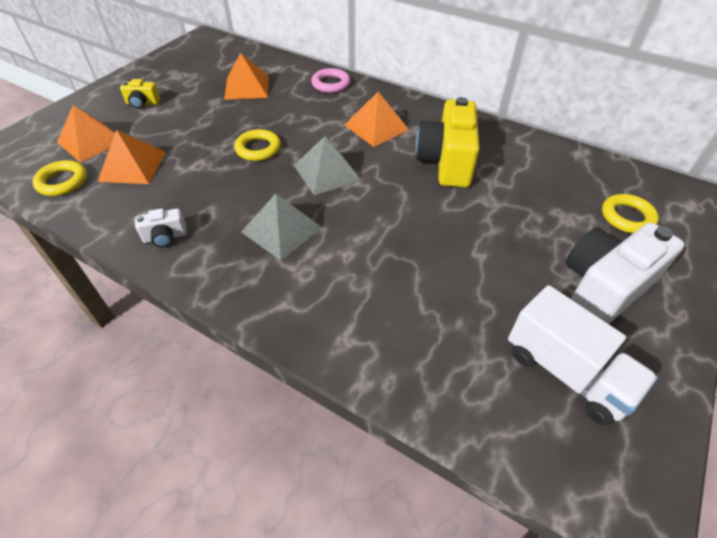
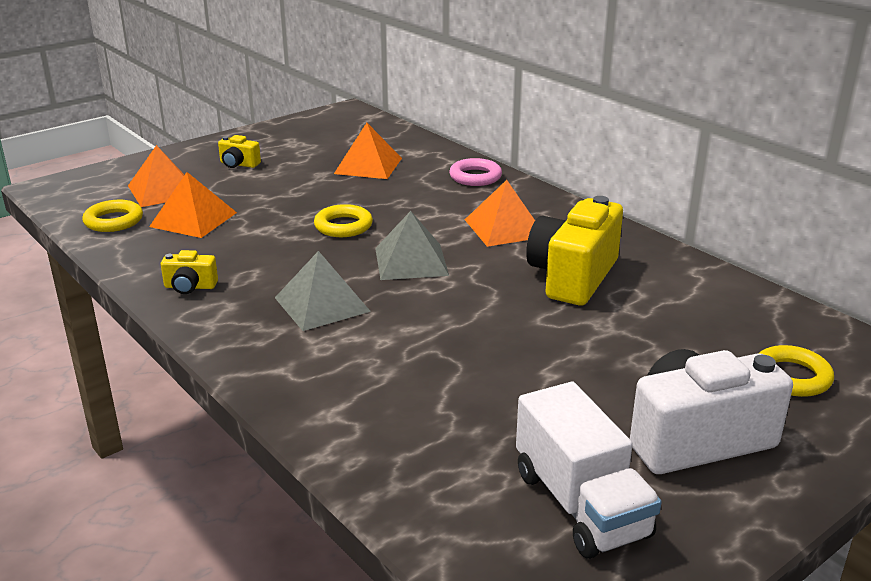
camera: 20 degrees right, 20 degrees down
(165, 237) = (190, 287): white camera -> yellow camera

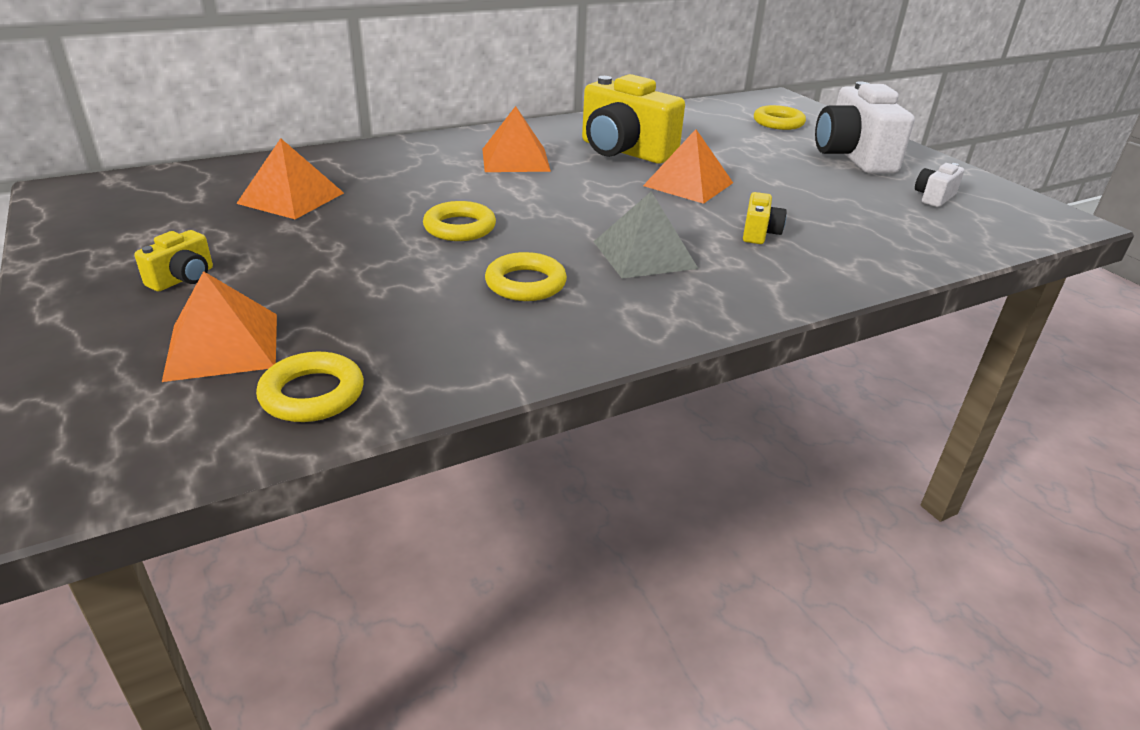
camera: 80 degrees left, 5 degrees up
(190, 287) = (577, 330): yellow camera -> yellow camera (759, 233)
(193, 219) = (363, 322): orange pyramid -> orange pyramid (688, 184)
(256, 261) = (525, 283): none -> yellow ring
(411, 261) = (566, 205): grey pyramid -> none
(475, 177) = (382, 154): pink ring -> none
(580, 504) = (934, 197): white truck -> white camera

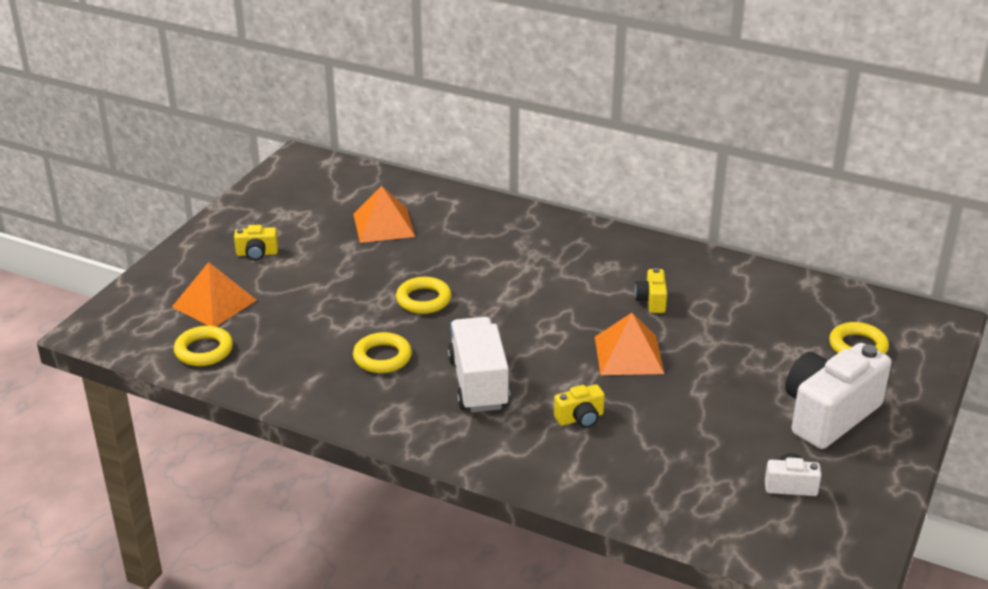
camera: 55 degrees right, 0 degrees up
(515, 159) = (561, 265): orange pyramid -> none
(624, 151) = (651, 301): yellow camera -> yellow camera, size x0.46
(644, 254) = (478, 383): grey pyramid -> white truck

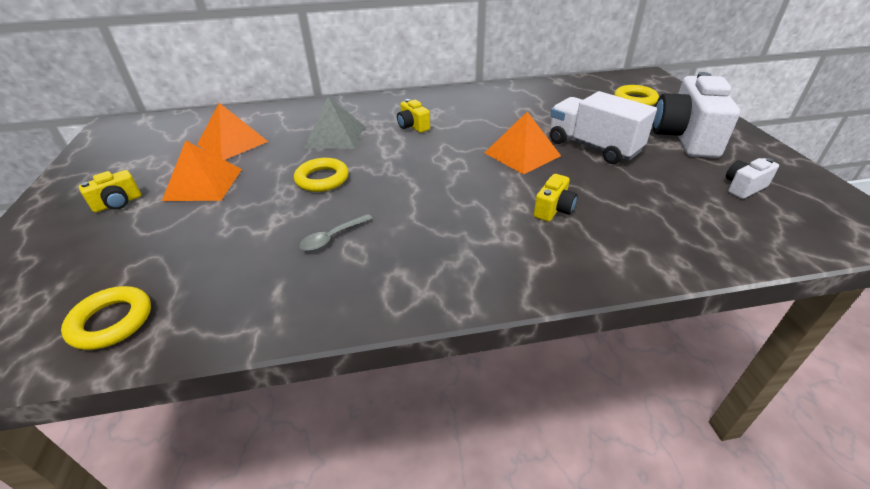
camera: 35 degrees left, 5 degrees up
(214, 303) = (94, 265): orange pyramid -> orange pyramid (203, 184)
(382, 357) = (332, 238): yellow ring -> grey spoon
(478, 256) = (335, 136): none -> grey pyramid
(478, 383) = (442, 220): white truck -> white truck (593, 147)
(651, 301) = (489, 120): yellow camera -> yellow camera (413, 126)

